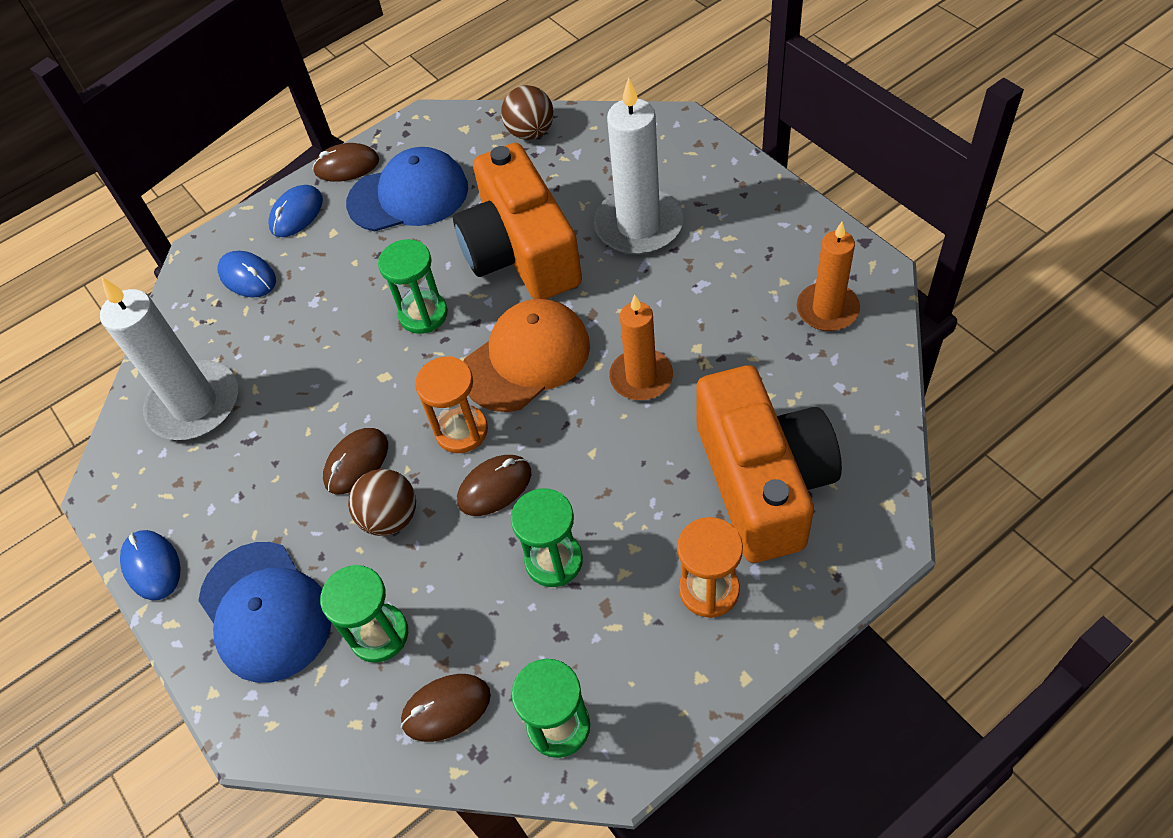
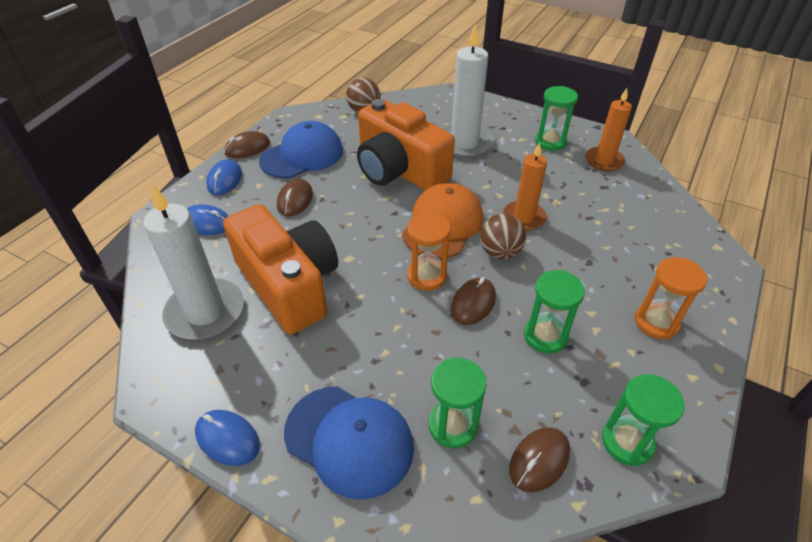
camera: 30 degrees left, 10 degrees down
(356, 463) = (361, 316): brown mouse -> brown mouse (295, 200)
(390, 517) = (410, 343): brown ball -> brown ball (500, 252)
(423, 314) = (354, 216): green hourglass -> green hourglass (550, 142)
(763, 481) = (639, 254): orange camera -> orange camera (289, 284)

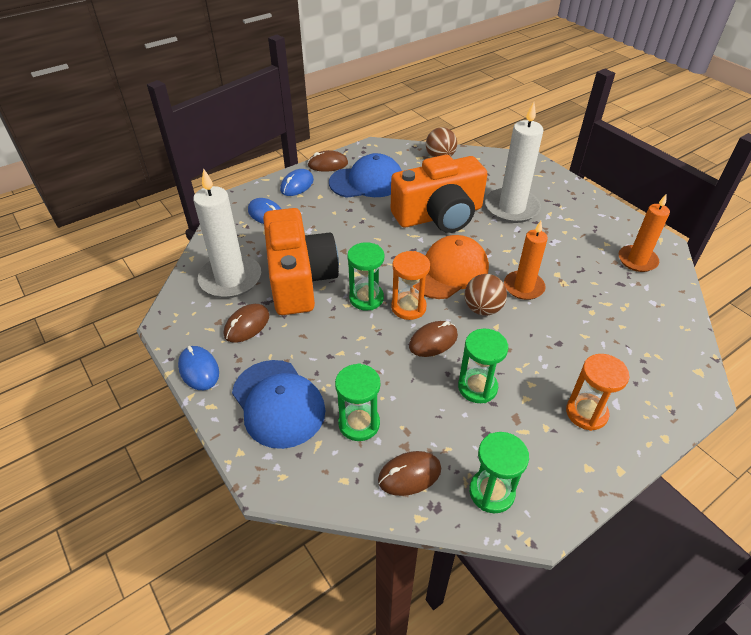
camera: 25 degrees right, 0 degrees up
(295, 200) = (340, 216): brown mouse -> brown mouse (247, 325)
(399, 170) = (439, 215): orange camera -> orange camera turned 90 degrees counterclockwise
(550, 142) = (595, 229): green hourglass -> green hourglass (366, 298)

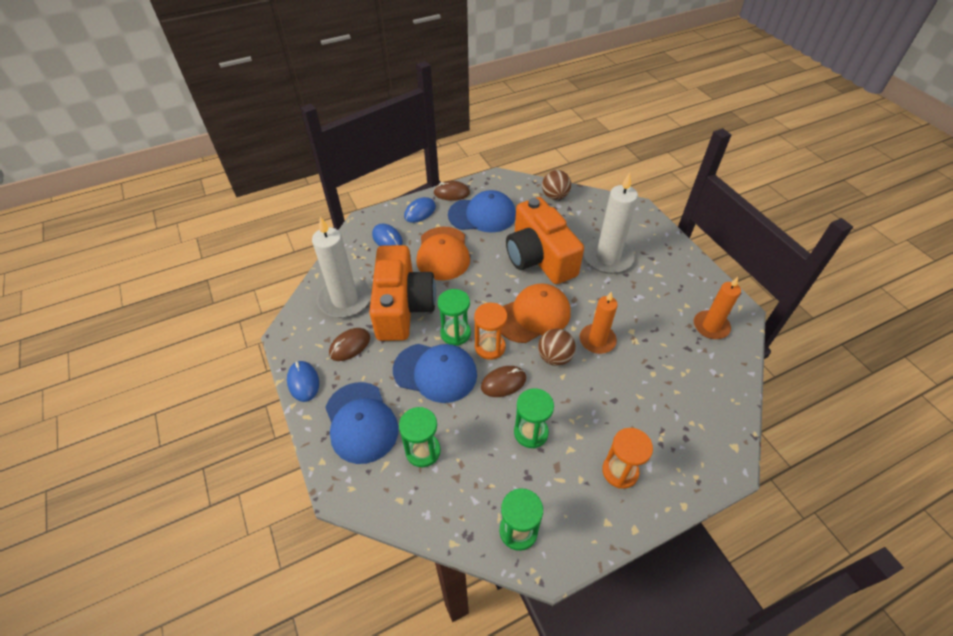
camera: 10 degrees right, 5 degrees up
(333, 222) = (443, 253): none -> orange cap
(353, 340) = (435, 372): none -> blue cap
(409, 475) = (454, 504): brown mouse -> none
(439, 215) = (539, 257): orange camera -> orange camera turned 75 degrees clockwise

